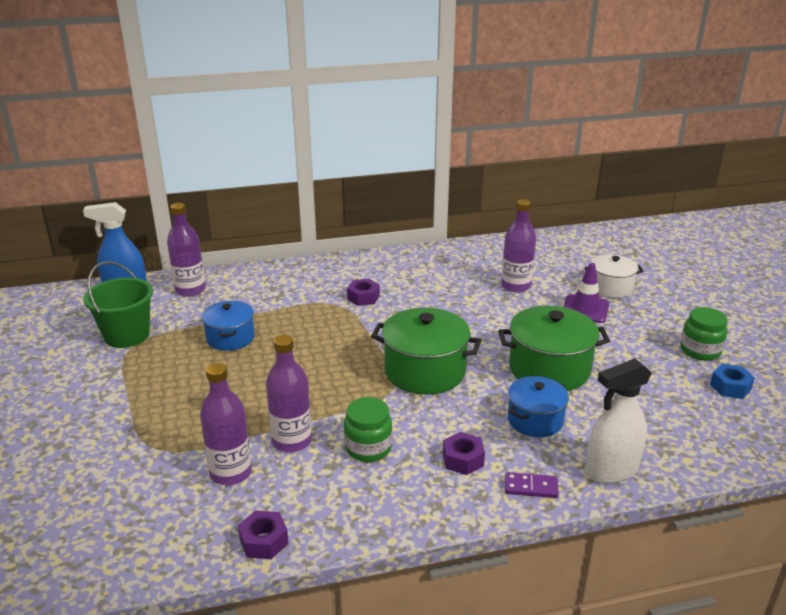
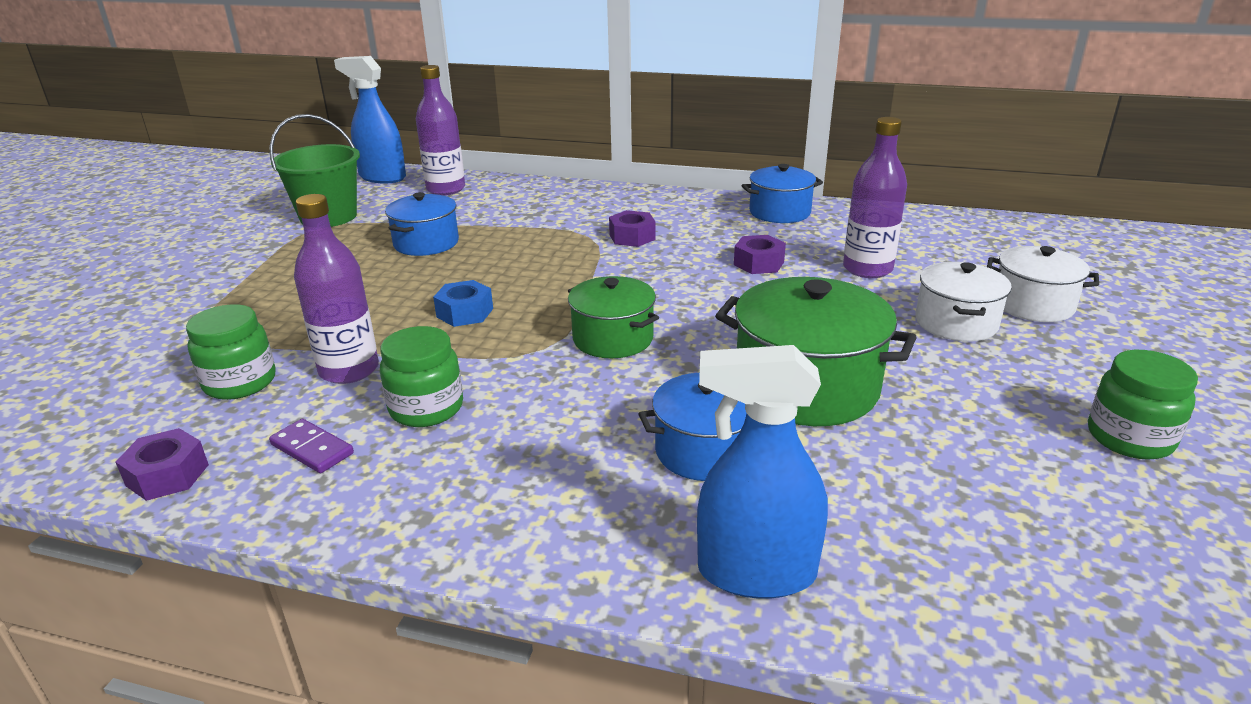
camera: 30 degrees right, 0 degrees up
(231, 473) = (240, 382): purple bottle -> green jar
(425, 371) = (613, 338): green pot -> green pot, size x0.63
(433, 257) = (779, 212): none -> blue pot
(463, 459) = (532, 468): purple nut -> purple nut (758, 263)
(531, 487) = (588, 546): purple domino -> purple domino (312, 449)
(585, 309) = (956, 323): purple traffic cone -> white pot
(611, 470) = (755, 572): white spray bottle -> blue spray bottle
(730, 387) = (1145, 517): blue nut -> blue nut (465, 313)

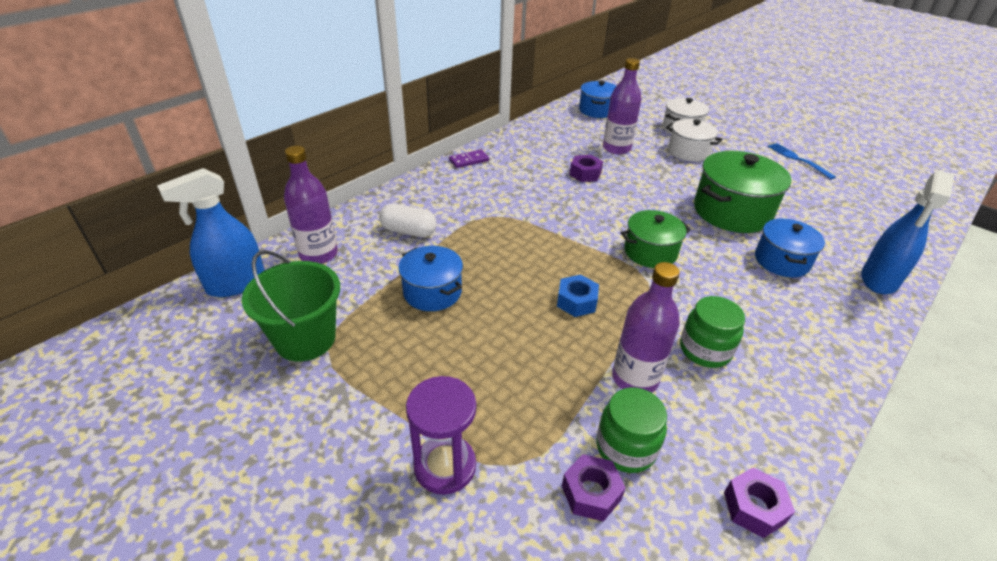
camera: 65 degrees left, 10 degrees up
(197, 304) = (445, 466): none -> purple hourglass
(312, 449) = (739, 416): purple domino -> purple domino (469, 160)
(516, 209) = (408, 231): none -> white capsule
(632, 237) = (509, 200): purple nut -> purple nut (591, 493)
(779, 212) = (520, 142): blue pot -> blue pot (597, 110)
(1129, 438) = (797, 159): green jar -> blue fork

